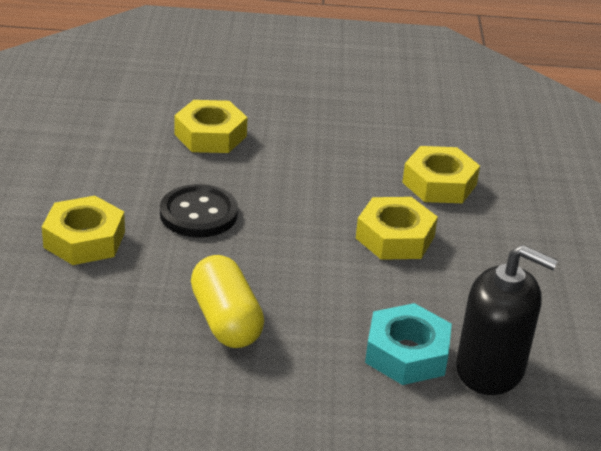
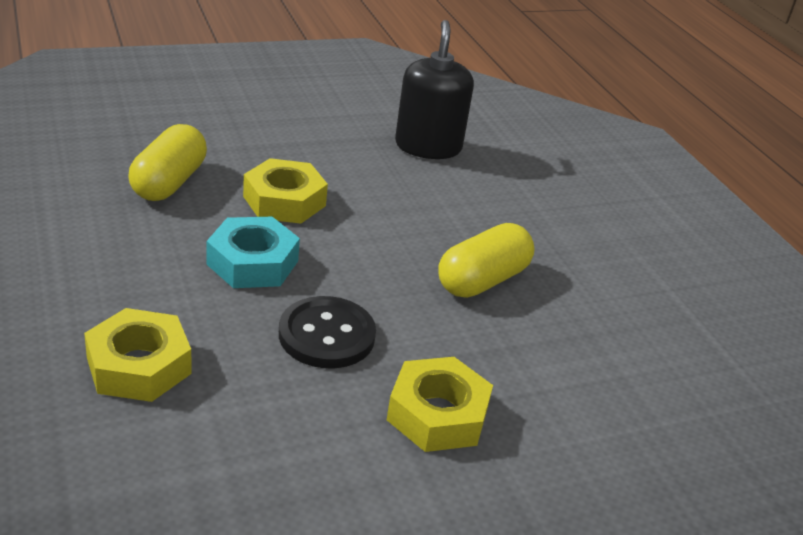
camera: 115 degrees left, 0 degrees up
(407, 353) = (442, 183): turquoise nut -> turquoise nut (252, 262)
(439, 183) = (169, 182): yellow nut -> yellow capsule

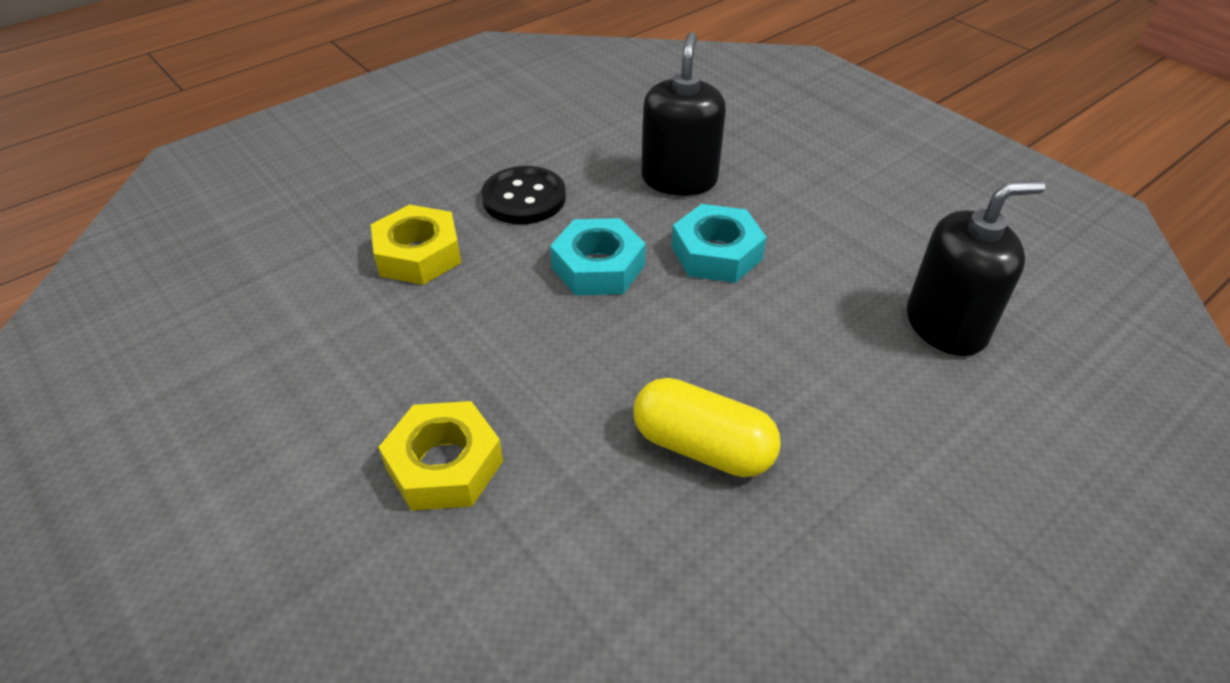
camera: 75 degrees right, 10 degrees up
(169, 182) = (679, 179): yellow capsule -> black soap dispenser
(284, 201) = (716, 253): yellow nut -> turquoise nut
(326, 335) = (521, 348): black button -> black button (524, 198)

